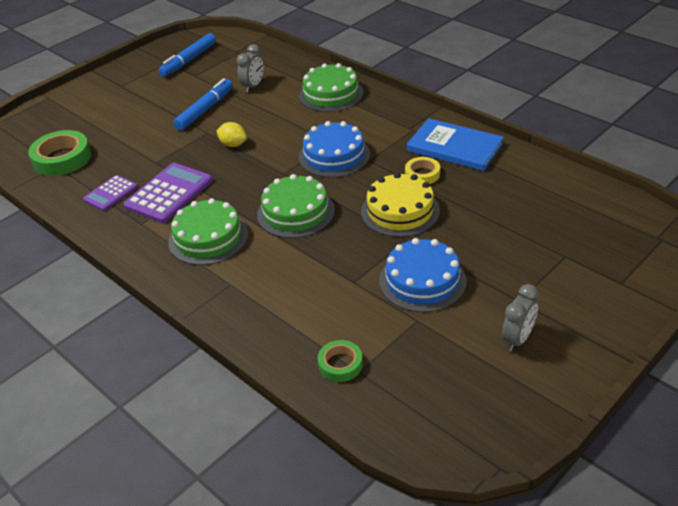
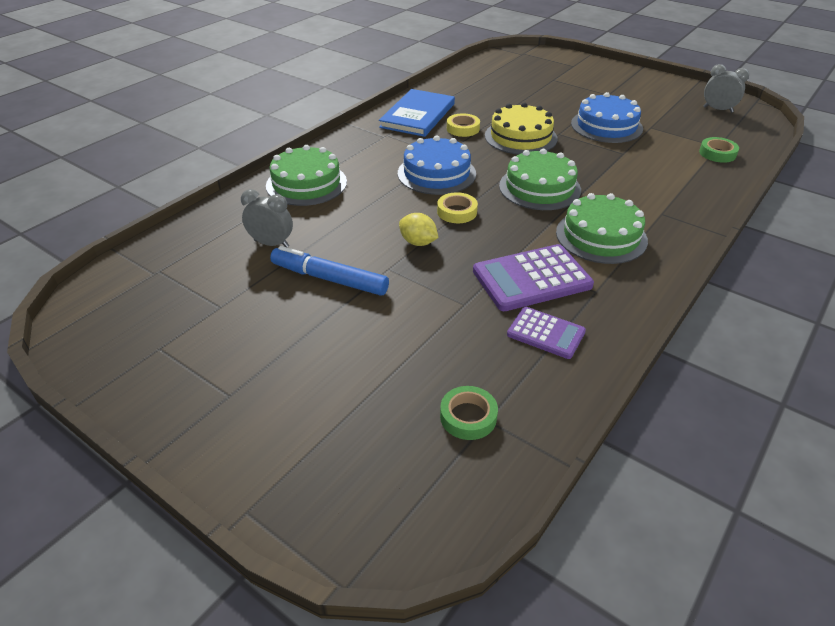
camera: 100 degrees left, 0 degrees up
(62, 158) = (468, 417): green tape -> green tape, size x0.57
(169, 194) = (531, 278): purple calculator -> purple calculator turned 45 degrees counterclockwise
(189, 60) = (163, 322): blue marker -> none
(233, 144) = (418, 242): yellow lemon -> yellow lemon turned 75 degrees counterclockwise
(269, 164) = (457, 212): none -> yellow tape
(518, 339) = (646, 95): grey clock -> grey clock (718, 109)

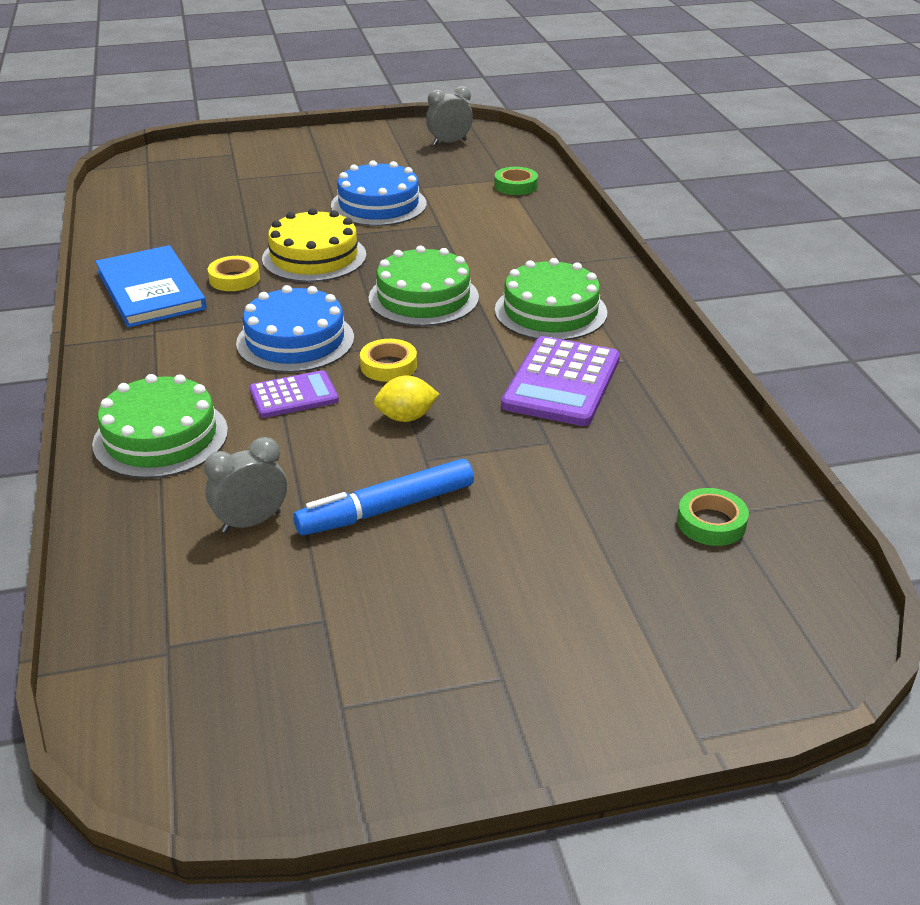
camera: 50 degrees left, 5 degrees down
(546, 333) = (649, 418): purple calculator -> purple calculator (294, 395)

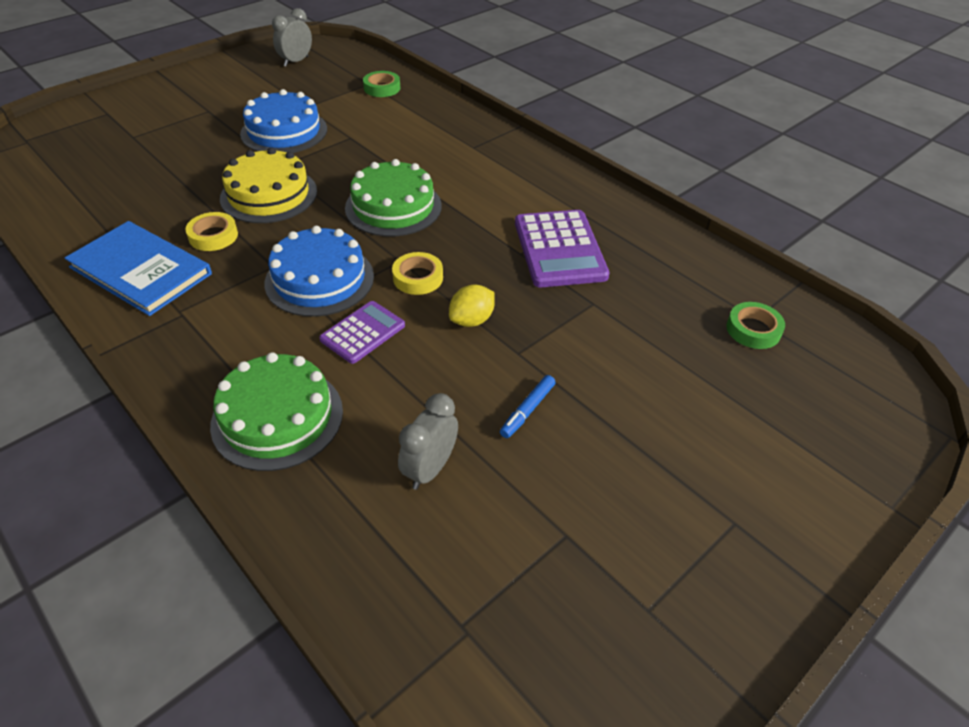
camera: 30 degrees left, 10 degrees up
(386, 509) = (527, 410): blue marker -> blue marker, size x0.53
(550, 311) = (500, 190): green cake -> none

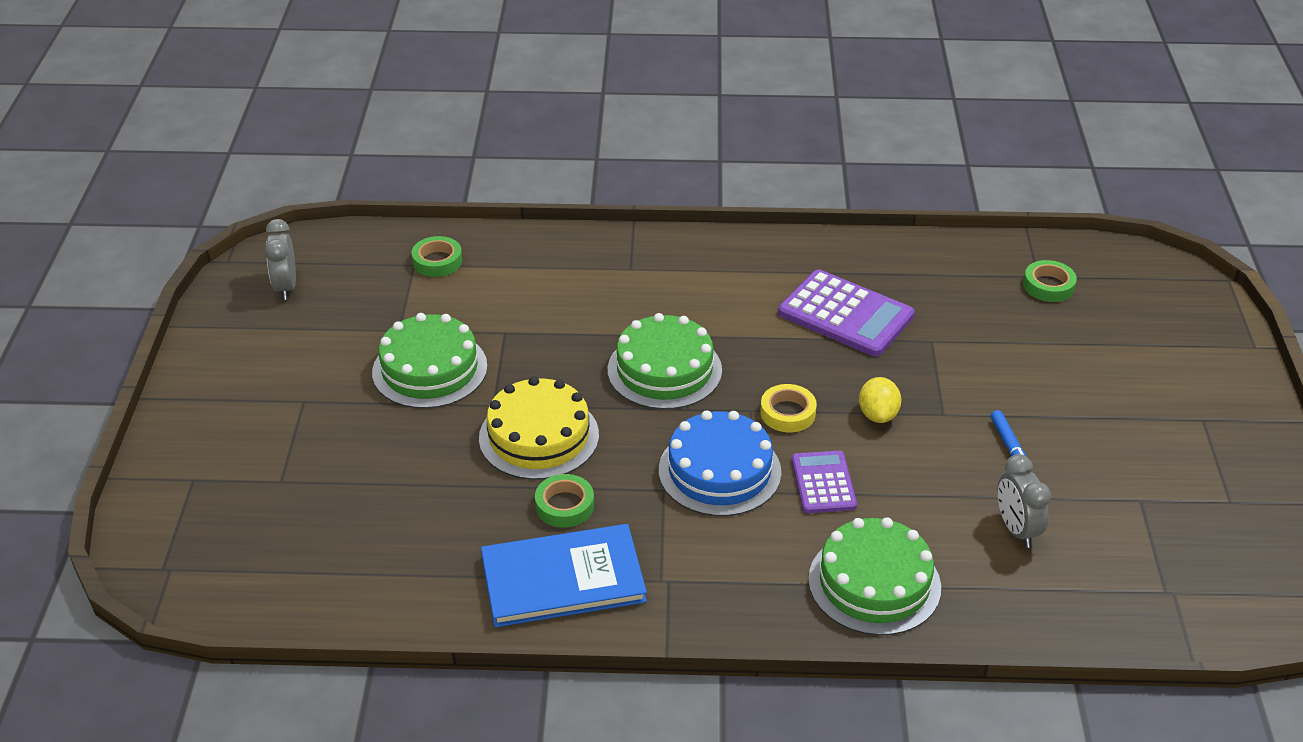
camera: 45 degrees left, 5 degrees down
(213, 236) = (564, 505): yellow tape -> green tape
(284, 131) = (430, 369): blue cake -> green cake

